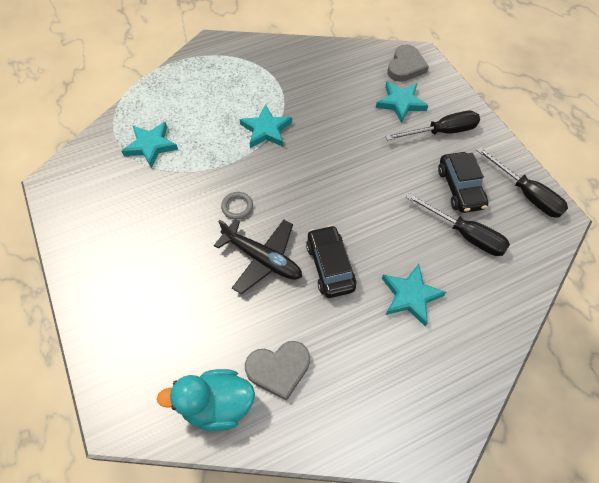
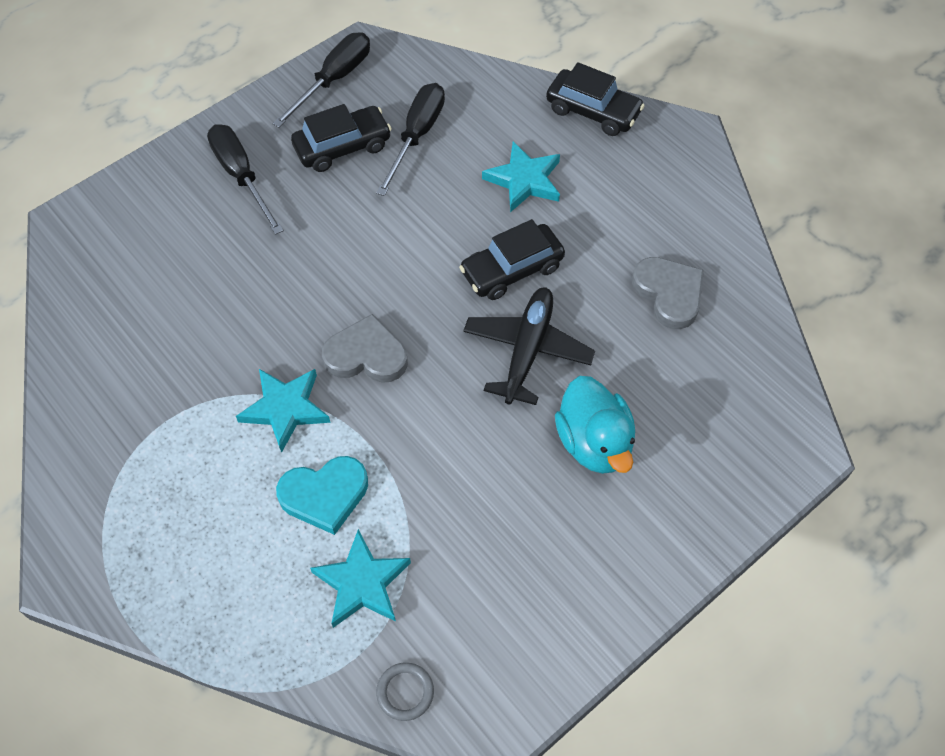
camera: 105 degrees left, 0 degrees up
(207, 138) = (324, 495): none -> turquoise heart
(217, 404) = (736, 345): turquoise duck -> turquoise duck (594, 442)
(237, 207) = (450, 407): grey ring -> grey ring (405, 692)
(400, 103) = (188, 233): turquoise star -> none
(405, 66) = (100, 238): grey heart -> grey heart (366, 355)
(478, 370) = (593, 111): none -> black car

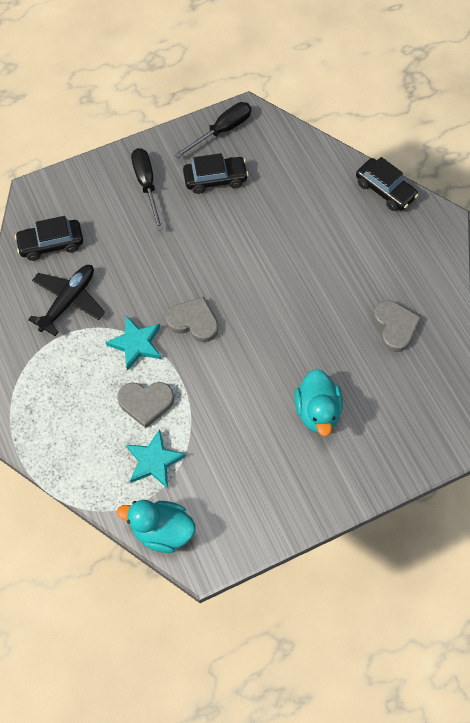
camera: 15 degrees right, 5 degrees up
(324, 495) = (146, 403): turquoise heart -> grey heart
(405, 692) = (162, 530): grey ring -> turquoise duck
(417, 136) = (264, 182): black screwdriver -> none
(512, 269) = (299, 287): black car -> black car (51, 244)
(524, 180) = (325, 228): turquoise star -> none
(527, 350) = (293, 342): black plane -> black plane (68, 301)

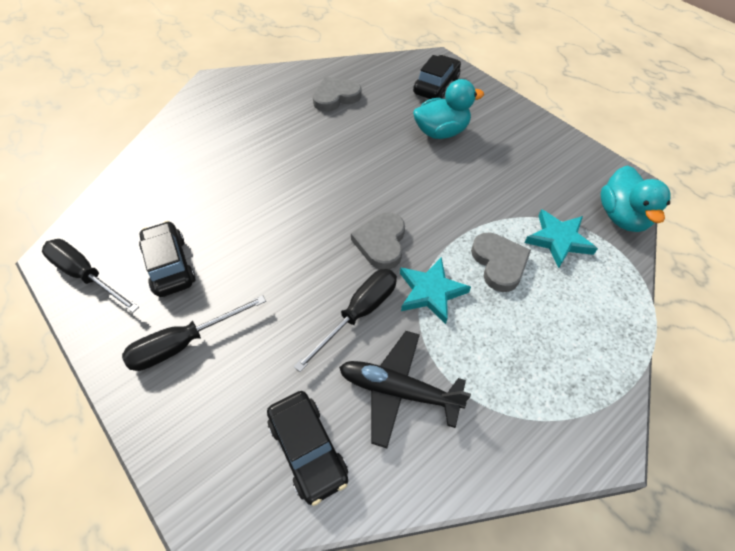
camera: 105 degrees left, 10 degrees down
(134, 291) = (359, 314): none -> black screwdriver
(385, 190) = (178, 121): black car -> black car (436, 86)

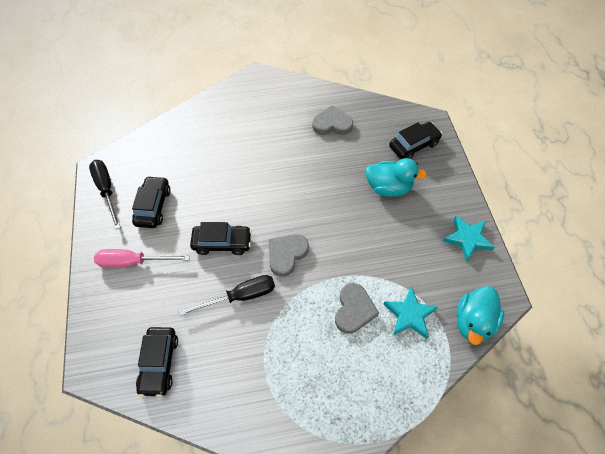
camera: 30 degrees right, 5 degrees up
(184, 343) = (133, 262): black screwdriver -> pink screwdriver
(293, 266) = (222, 243): none -> black car
(398, 391) = (230, 358): black plane -> none
(431, 292) = (294, 306): turquoise star -> turquoise star (467, 238)

